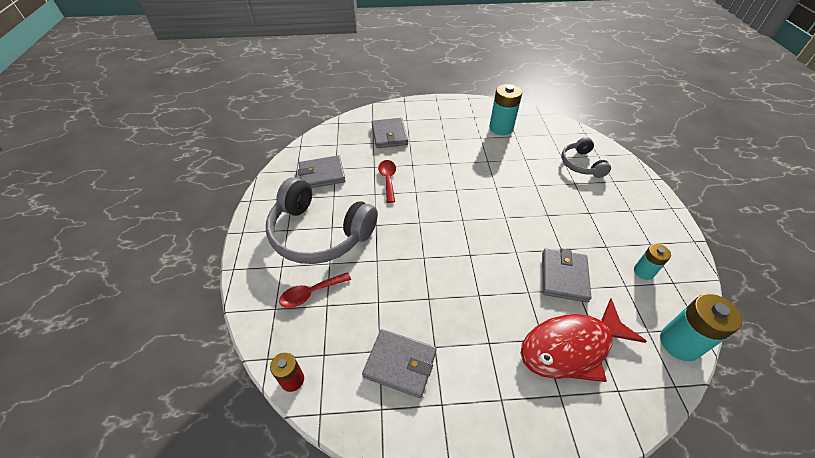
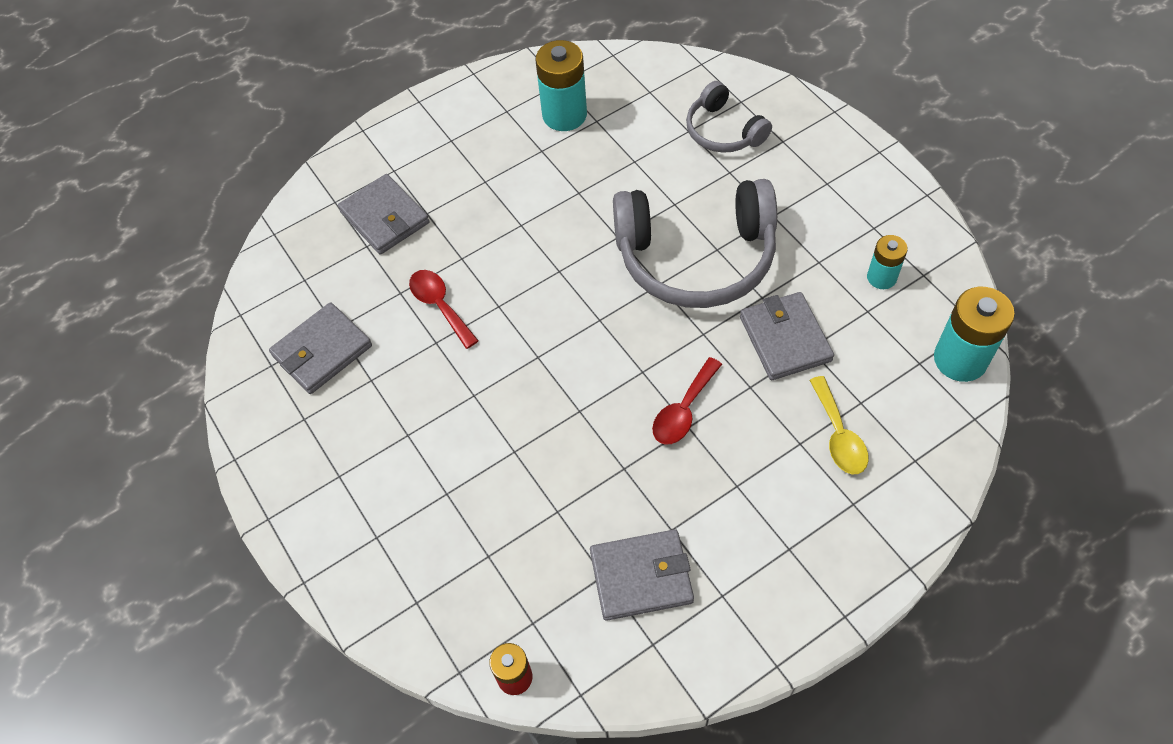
camera: 25 degrees left, 10 degrees up
(311, 293) = (452, 552): red spoon -> red spoon (683, 410)
(319, 233) = (396, 454): grey headphones -> grey headphones (696, 257)
(571, 347) = (838, 435): red fish -> yellow spoon

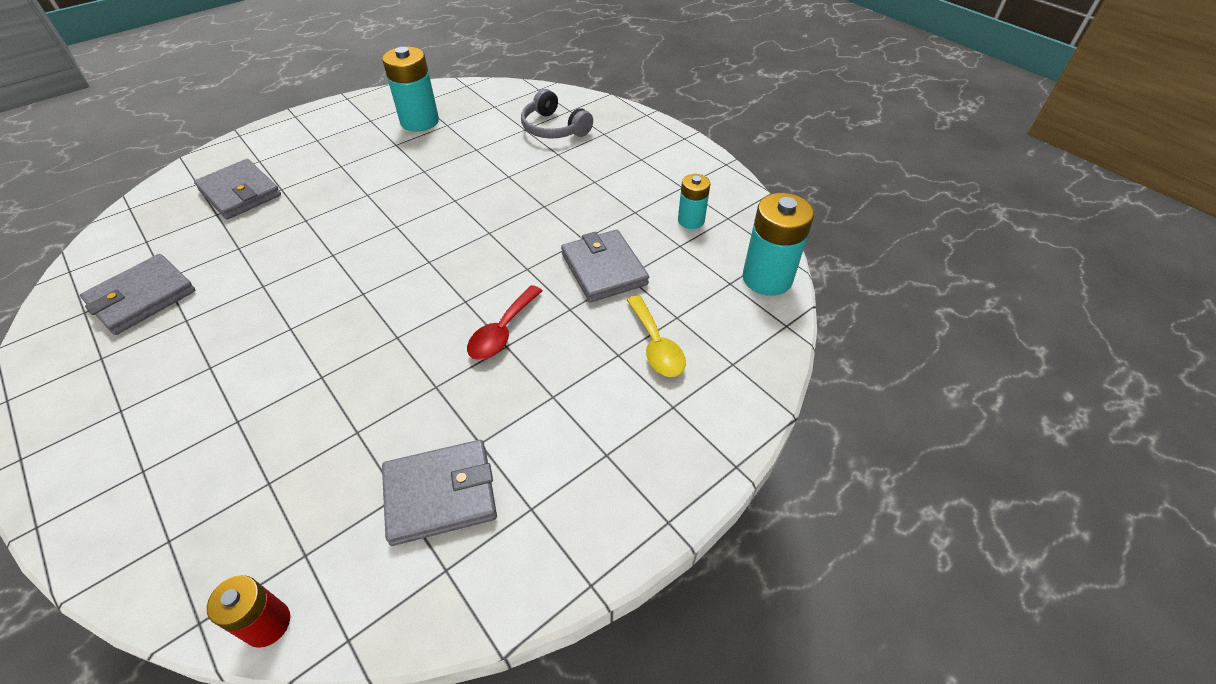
camera: 10 degrees left, 10 degrees down
(440, 305) = (274, 256): red spoon -> none
(696, 257) = (524, 212): grey headphones -> none

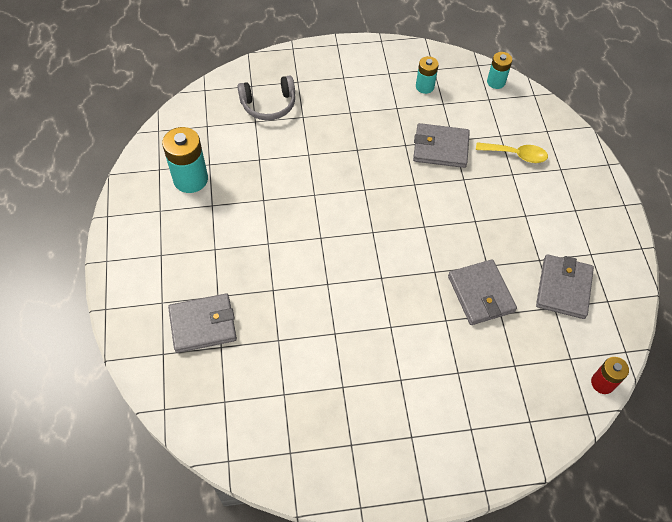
camera: 60 degrees left, 10 degrees up
(142, 297) = (299, 411): grey wallet -> grey wallet (481, 294)
(502, 331) = (463, 218): red spoon -> none
(767, 278) = (496, 82): turquoise battery -> turquoise battery, size x0.59

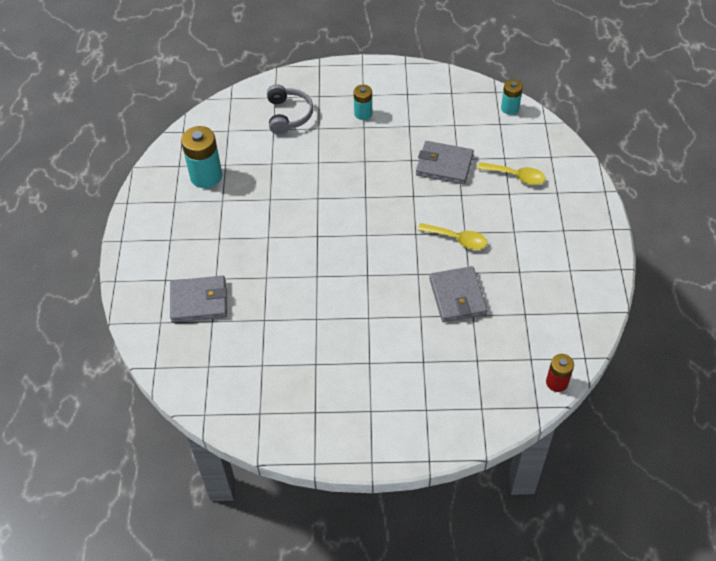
camera: 10 degrees right, 5 degrees down
(269, 105) = (288, 115): grey headphones -> grey headphones turned 90 degrees counterclockwise
(424, 86) = (439, 108): turquoise battery -> turquoise battery (363, 113)
(469, 229) = (457, 239): none -> yellow spoon
(563, 288) = (537, 298): grey wallet -> none

